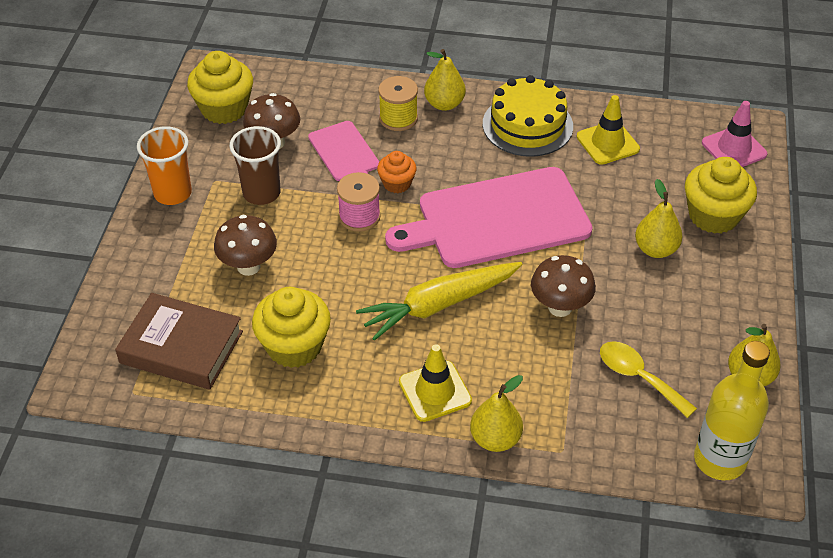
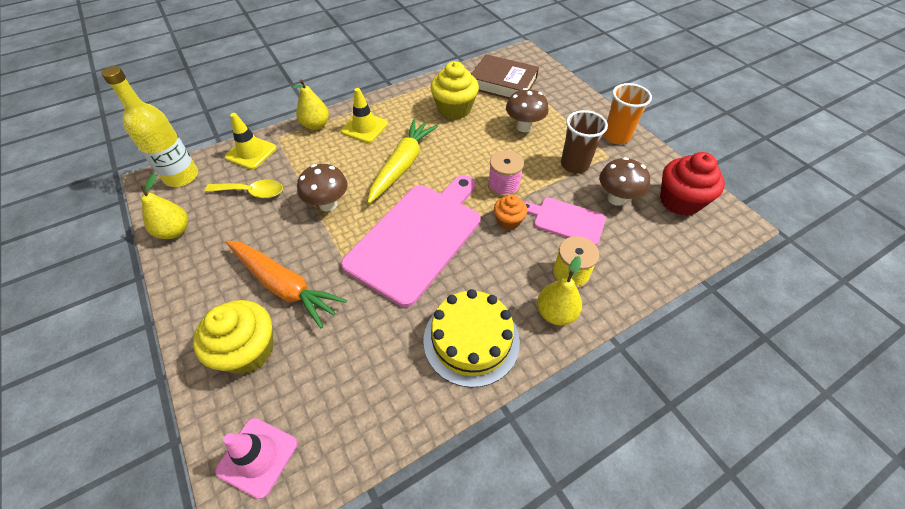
camera: 140 degrees right, 5 degrees up
(181, 347) = (503, 83): brown book -> brown book turned 45 degrees clockwise
(224, 109) = (679, 201): yellow cupcake -> red cupcake
(607, 143) = (388, 370): yellow traffic cone -> yellow traffic cone (251, 153)
(655, 249) = (284, 286): yellow pear -> orange carrot

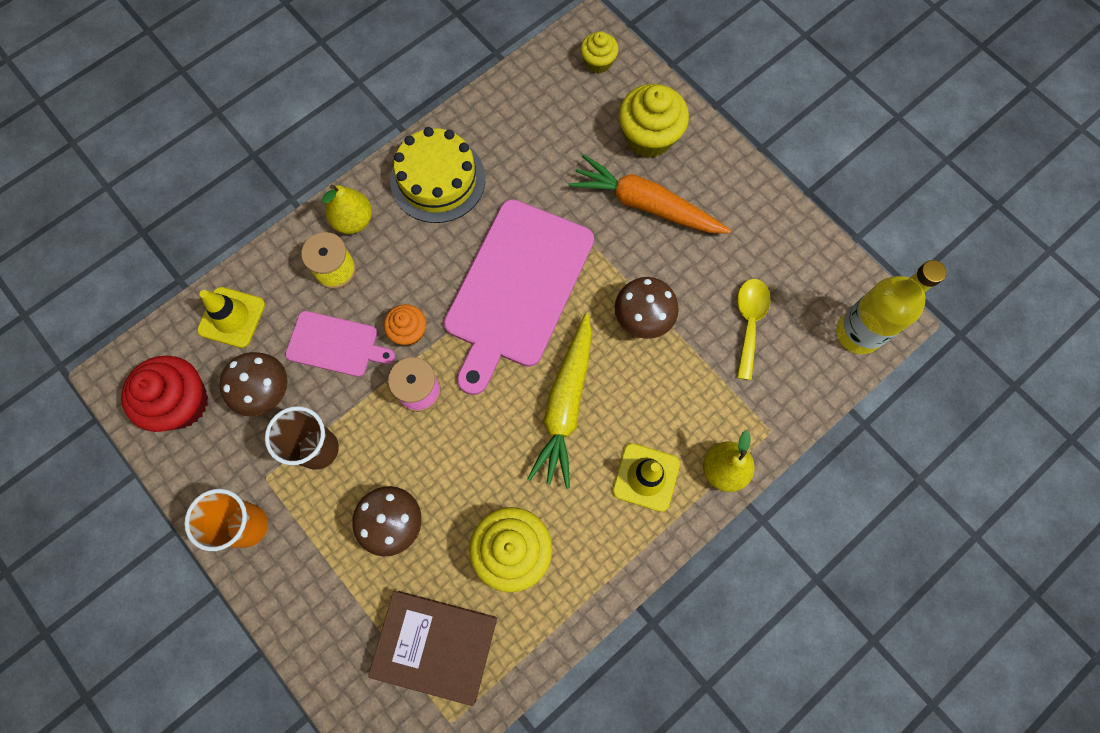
camera: 170 degrees right, 20 degrees up
(175, 231) = (807, 250): yellow pear -> none
(251, 153) = (790, 393): yellow traffic cone -> yellow traffic cone (232, 317)
(252, 192) = (749, 322): yellow spoon -> yellow spoon turned 105 degrees clockwise
(257, 457) = (598, 62): pink traffic cone -> yellow cupcake

